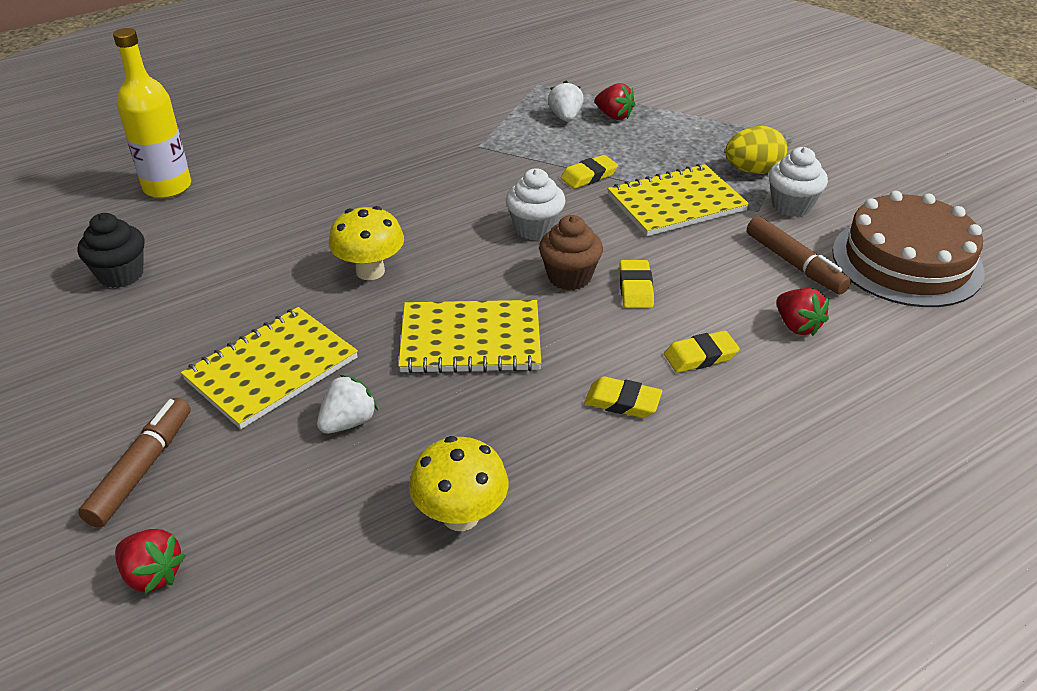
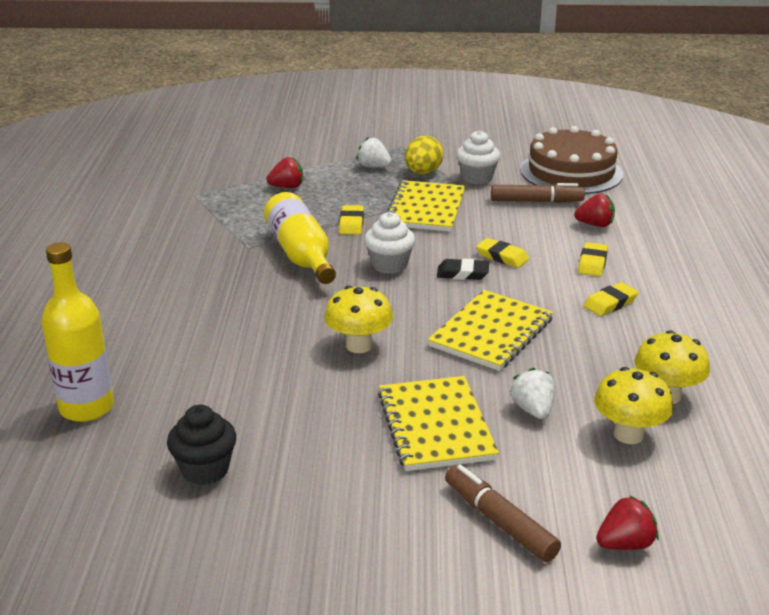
camera: 55 degrees left, 10 degrees down
(356, 510) = (628, 434): none -> yellow mushroom
(497, 175) = (301, 254): none -> yellow bottle
(565, 117) = (261, 203): white strawberry -> white strawberry (373, 167)
(569, 277) = (462, 273): brown cupcake -> black eraser

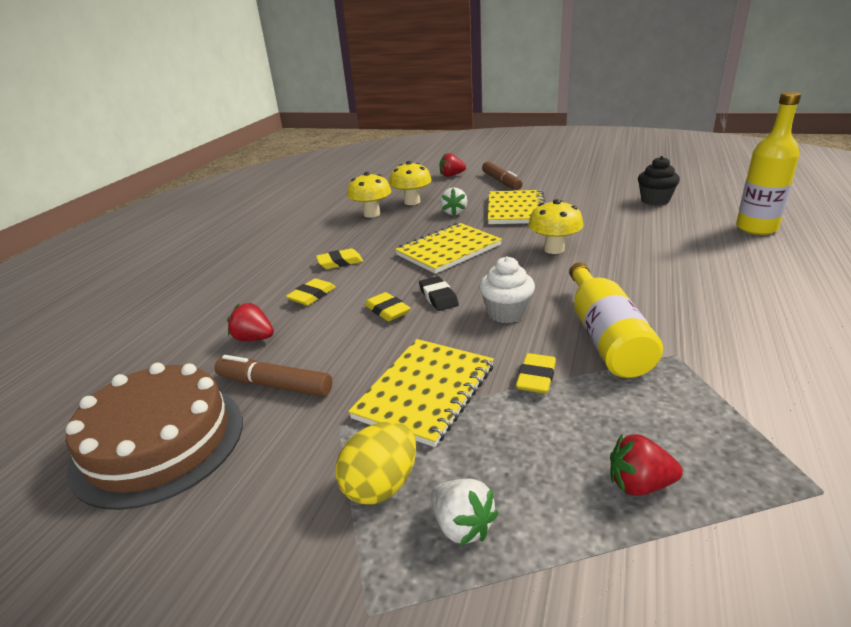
camera: 160 degrees left, 0 degrees up
(462, 273) = (438, 297): black eraser -> black eraser turned 45 degrees clockwise
(477, 178) = (305, 452): white cupcake -> none

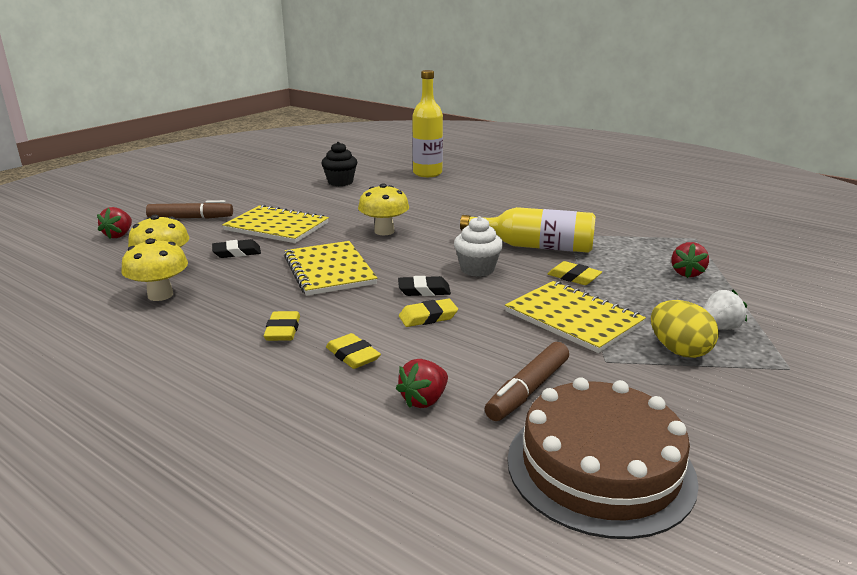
camera: 75 degrees left, 5 degrees down
(454, 212) = (237, 252): white strawberry -> black eraser

